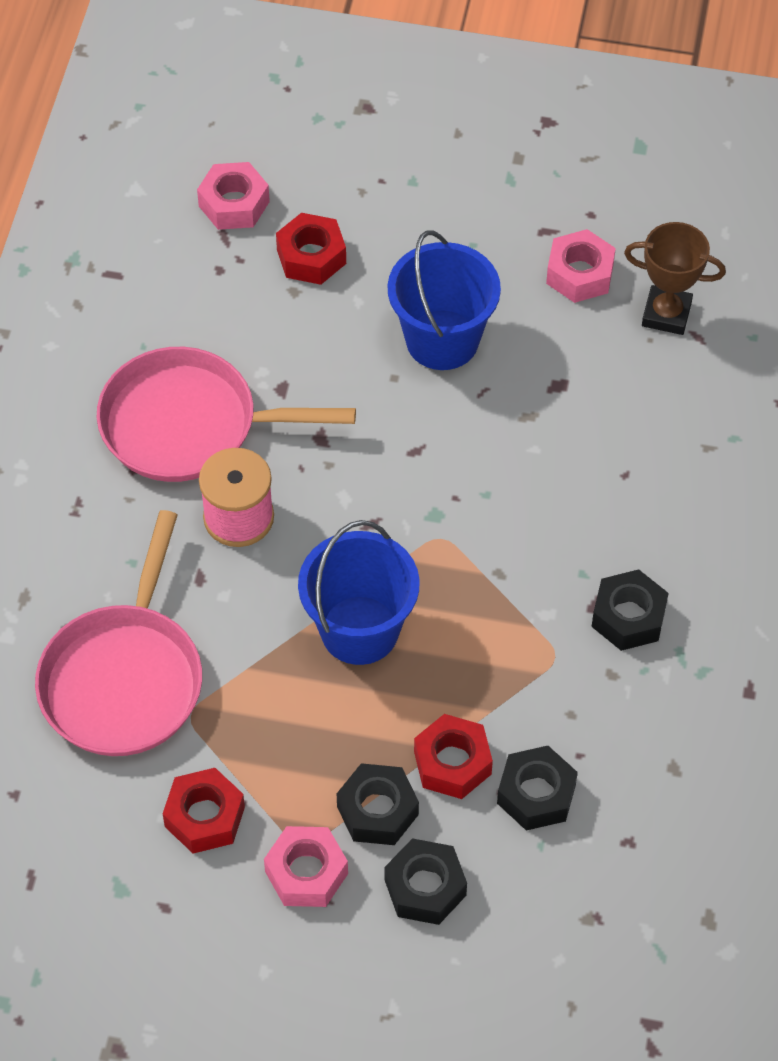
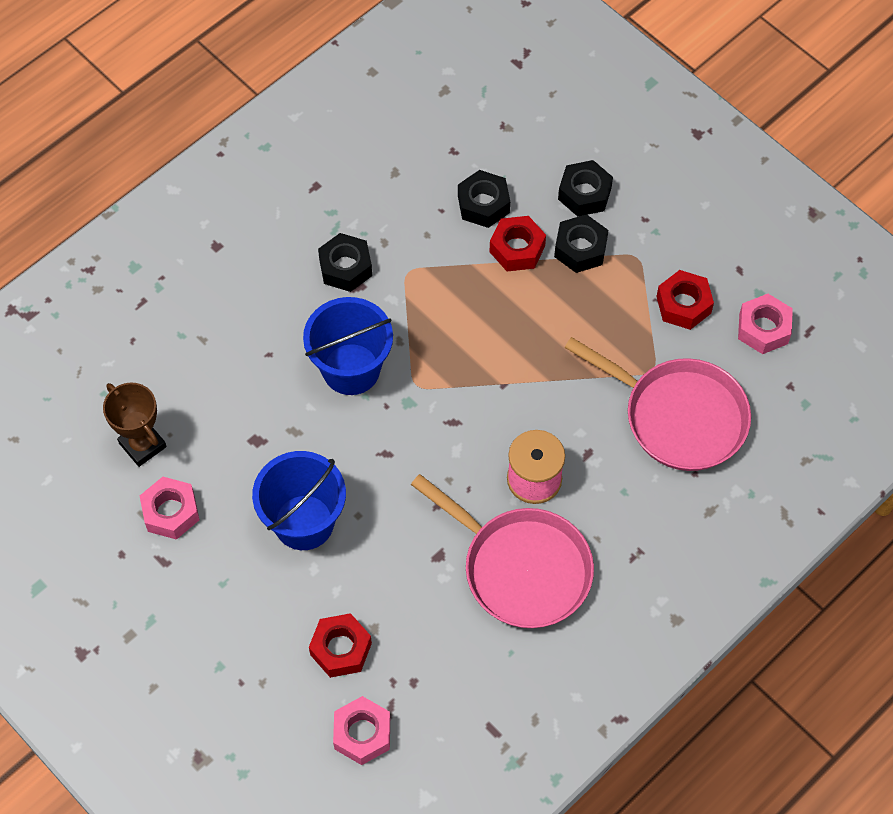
camera: 145 degrees left, 5 degrees up
(124, 678) = (678, 416): pink pan -> pink pan turned 75 degrees clockwise
(306, 872) = (645, 240): pink nut -> pink nut (763, 329)
(359, 630) = (512, 358): blue bucket -> blue bucket (351, 369)

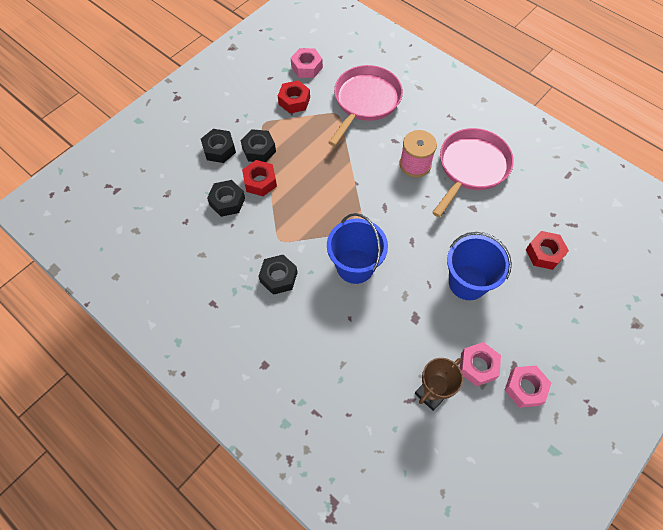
camera: 95 degrees left, 0 degrees up
(362, 733) = (591, 237): pink nut -> pink nut (525, 388)

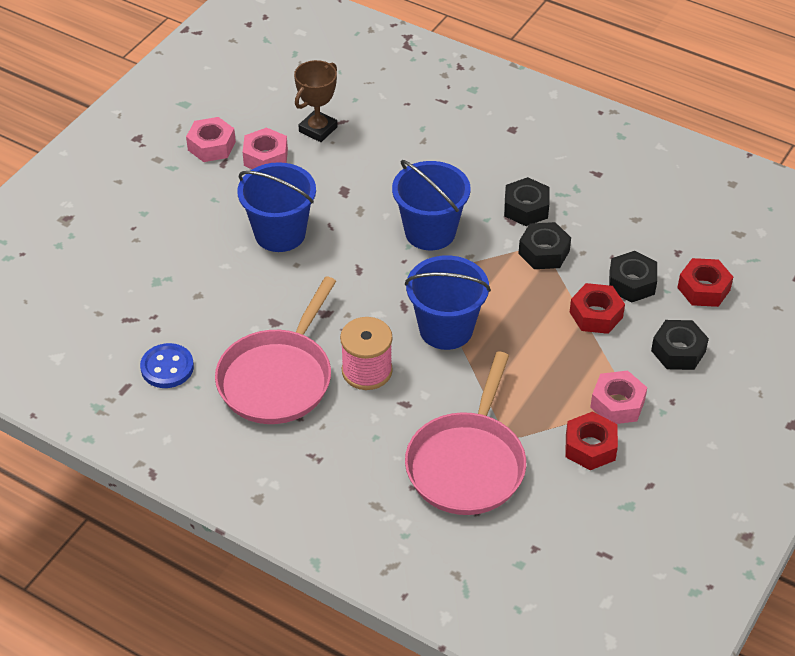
camera: 170 degrees right, 15 degrees down
(259, 150) = (616, 359): black nut -> black nut (544, 252)
(307, 67) = (590, 515): pink nut -> pink nut (617, 404)
(360, 185) = (446, 329): none -> blue bucket
(542, 185) = (167, 367): none -> blue button
(544, 253) = (174, 279): red nut -> red nut (703, 289)

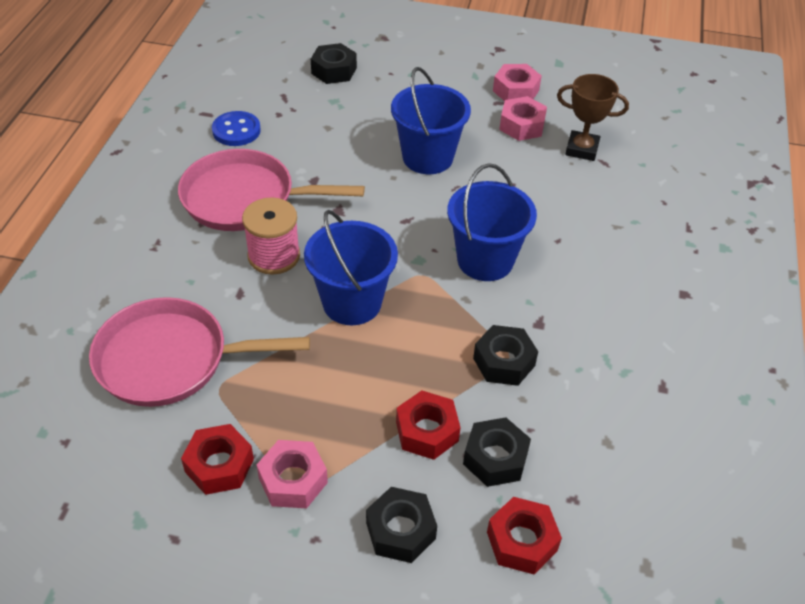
camera: 70 degrees right, 0 degrees up
(526, 208) = (565, 332): black nut -> black nut (334, 70)

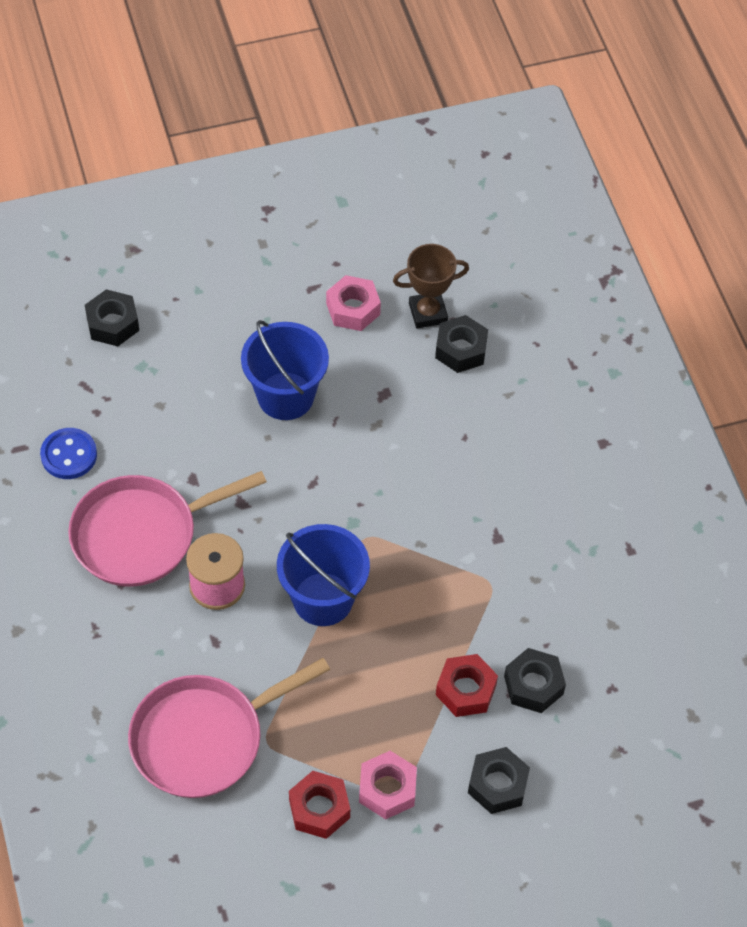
camera: 30 degrees left, 10 degrees up
(485, 260) = (412, 493): blue bucket -> none
(504, 362) = (489, 592): black nut -> black nut (461, 349)
(516, 90) = (320, 263): pink nut -> none
(521, 541) = (592, 744): red nut -> none

